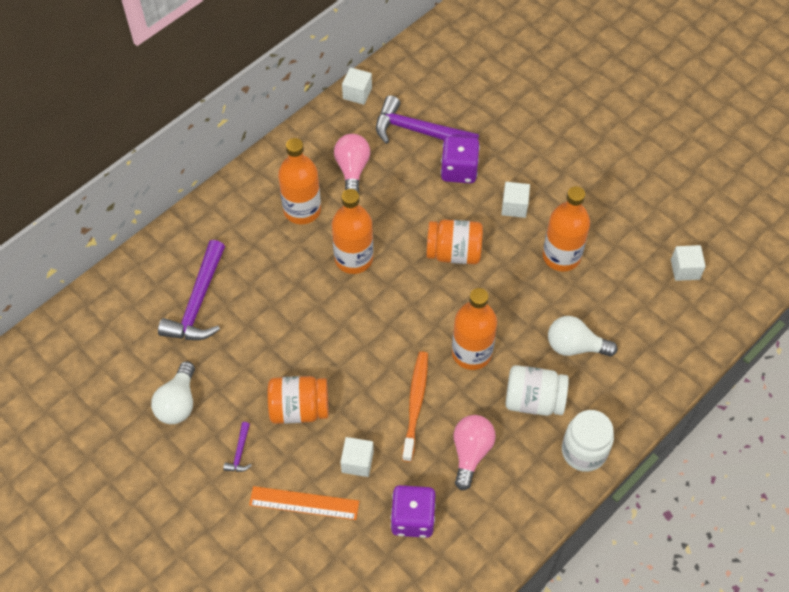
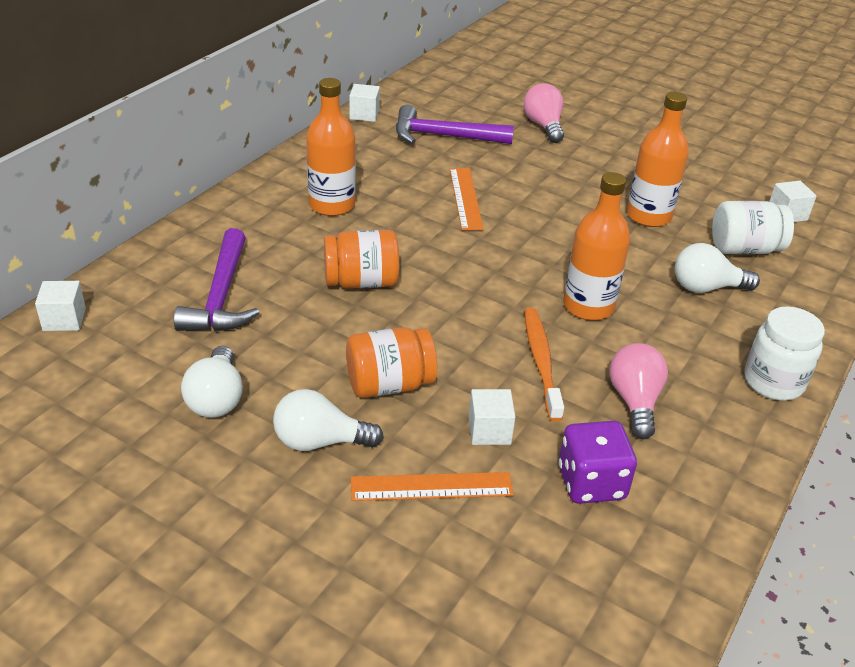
camera: 15 degrees left, 20 degrees down
(240, 452) = (320, 441): purple hammer -> white light bulb
(352, 170) = (380, 169): pink light bulb -> pink light bulb (543, 126)
(353, 258) = (409, 239): orange bottle -> none
(413, 215) = (465, 198): none -> orange ruler
(454, 253) = (526, 224): orange jar -> orange jar (361, 282)
(459, 170) = (501, 161): purple dice -> none
(514, 206) = (576, 183): white cube -> white cube (64, 319)
(533, 400) = (685, 341): white jar -> white jar (744, 249)

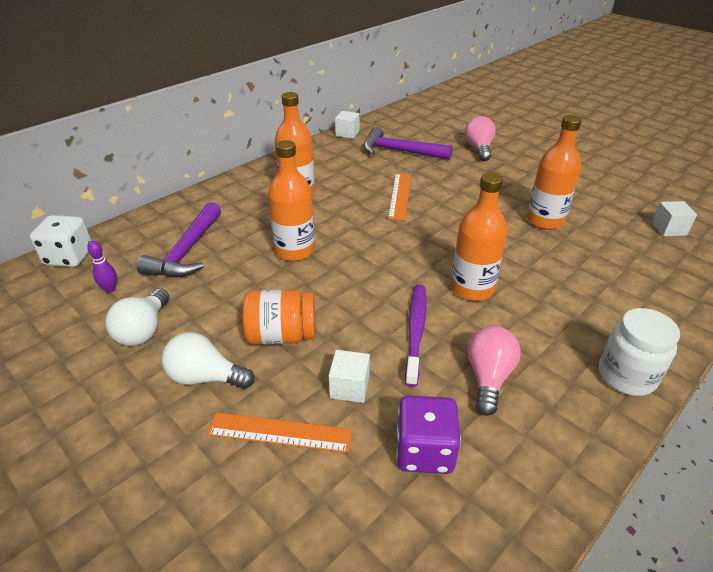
camera: 15 degrees right, 0 degrees up
(64, 319) = (69, 257): white cube -> white dice
(145, 354) = (110, 289): none -> purple bowling pin
(361, 282) = (295, 251): orange jar -> orange bottle
(541, 362) = (416, 331): orange toothbrush -> purple toothbrush
(706, 288) = (581, 283): white light bulb -> none
(744, 249) = (623, 254): white jar -> none

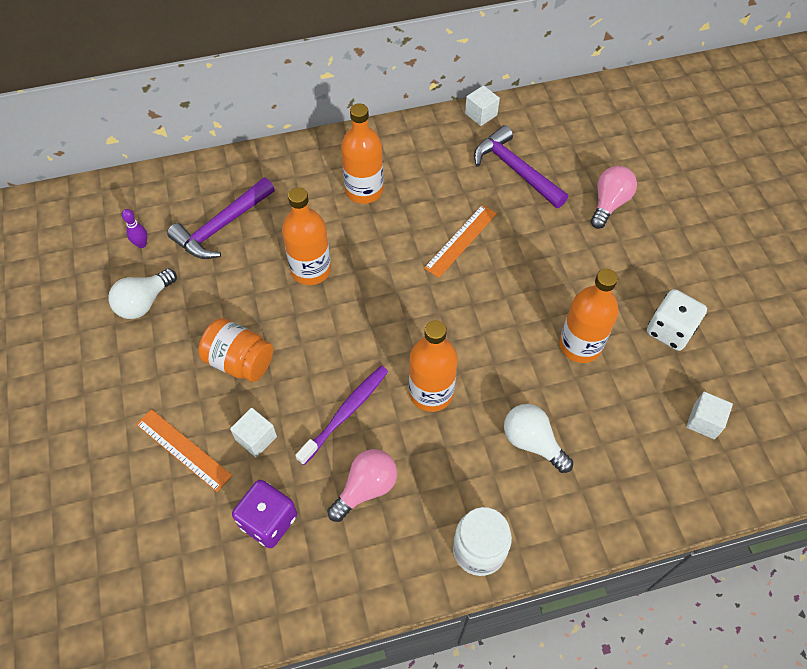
camera: 30 degrees right, 20 degrees up
(69, 257) = (129, 189): white dice -> white dice (670, 330)
(205, 377) = (162, 373): white light bulb -> white light bulb (532, 442)

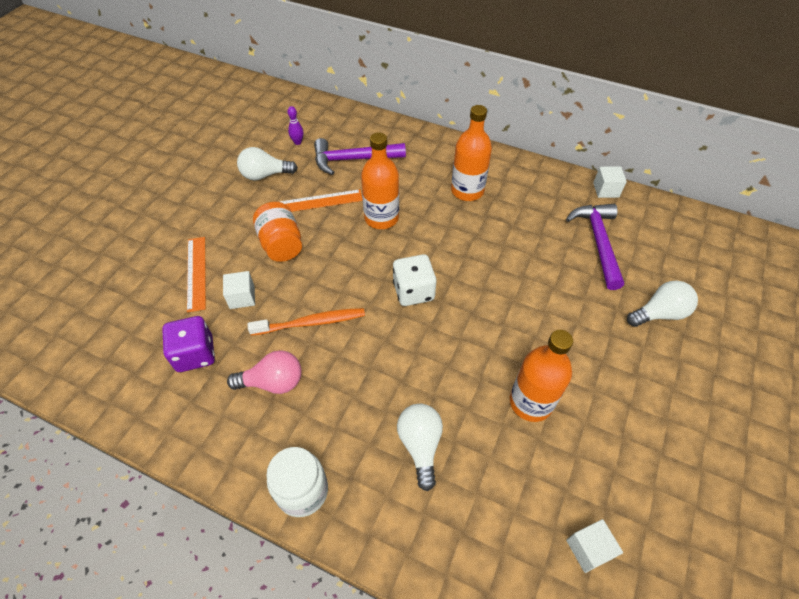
camera: 40 degrees right, 5 degrees down
(345, 413) = (310, 323): purple toothbrush -> orange toothbrush
(431, 393) = (381, 352): orange bottle -> none
(461, 240) = (506, 264): orange ruler -> orange ruler (320, 201)
(609, 204) = (659, 313): pink light bulb -> white light bulb
(670, 330) = (625, 448): white dice -> white dice (413, 291)

